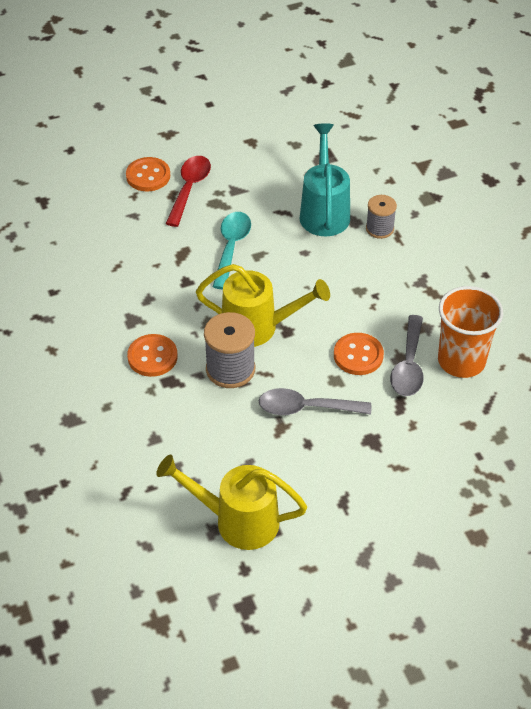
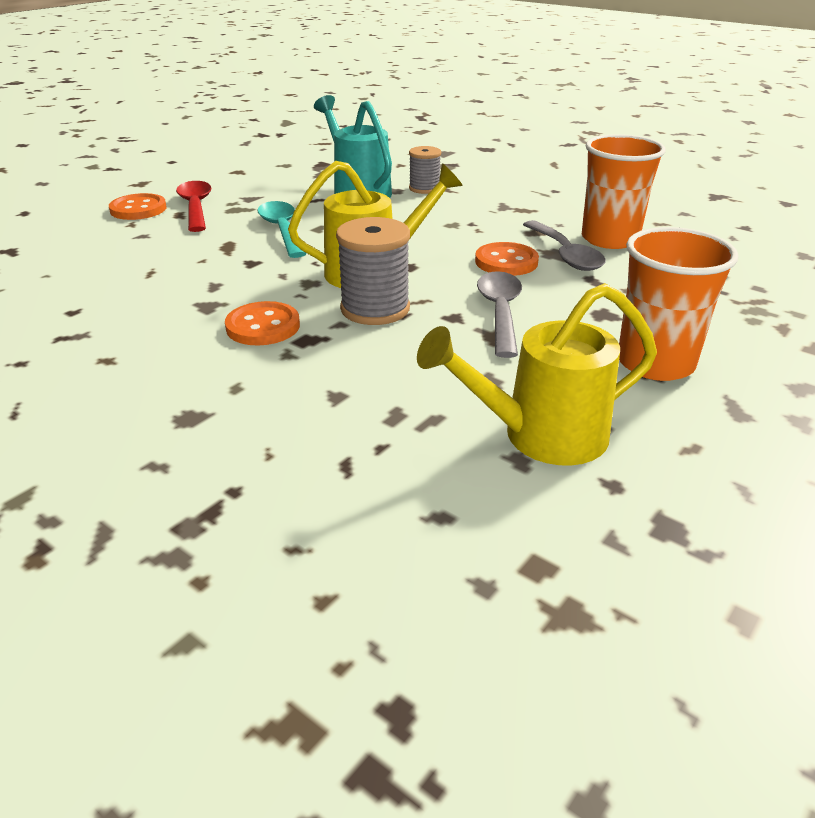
camera: 30 degrees left, 15 degrees down
(306, 408) = (500, 312): grey spoon -> grey spoon turned 120 degrees clockwise
(357, 499) = (655, 363): none -> orange cup

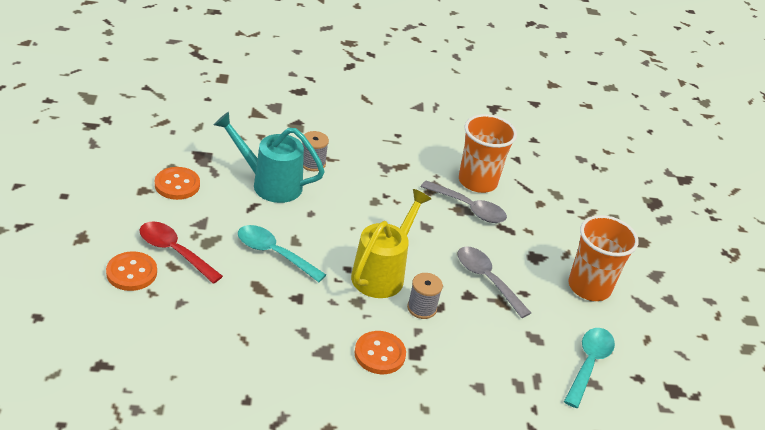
camera: 45 degrees left, 5 degrees up
(375, 309) = (422, 308): grey spool -> grey spool, size x0.63
(506, 262) = (445, 229): orange button -> orange button (177, 185)
(541, 436) = (589, 364): yellow watering can -> turquoise spoon

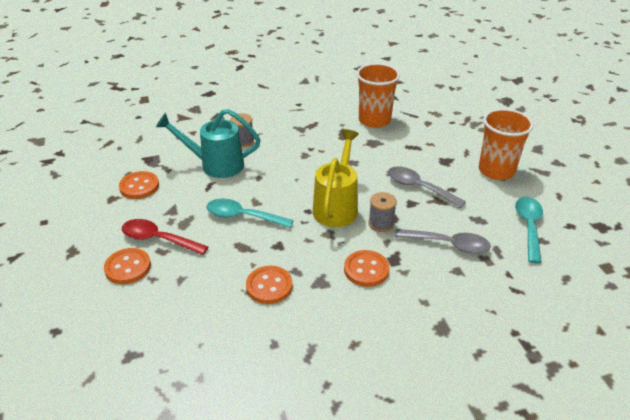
camera: 10 degrees left, 0 degrees up
(268, 339) = (269, 286): none -> orange button
(469, 208) = (378, 140): grey spoon -> grey spoon (448, 244)

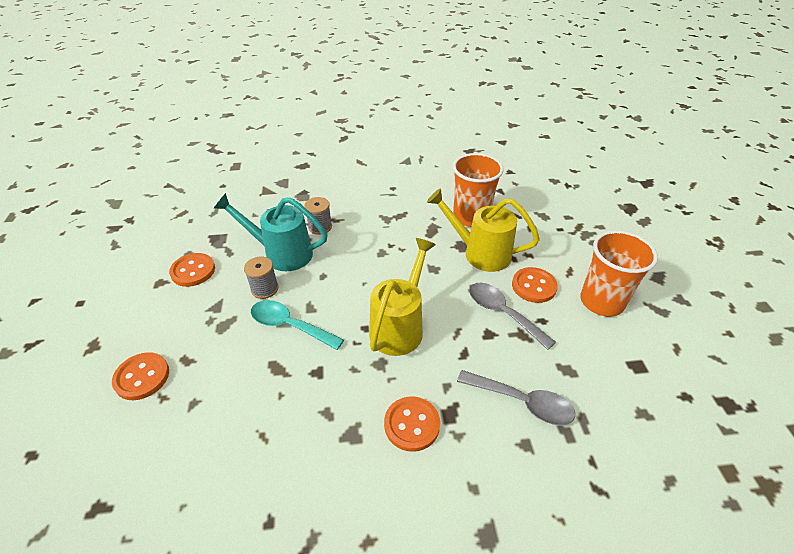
camera: 10 degrees right, 5 degrees up
(158, 239) = (188, 343): red spoon -> none
(269, 286) = (289, 430): orange button -> orange button (533, 286)
(381, 223) = (446, 358): grey spool -> grey spool (264, 289)
(389, 146) = (480, 253): none -> yellow watering can
(529, 227) = (630, 390): turquoise spoon -> none

